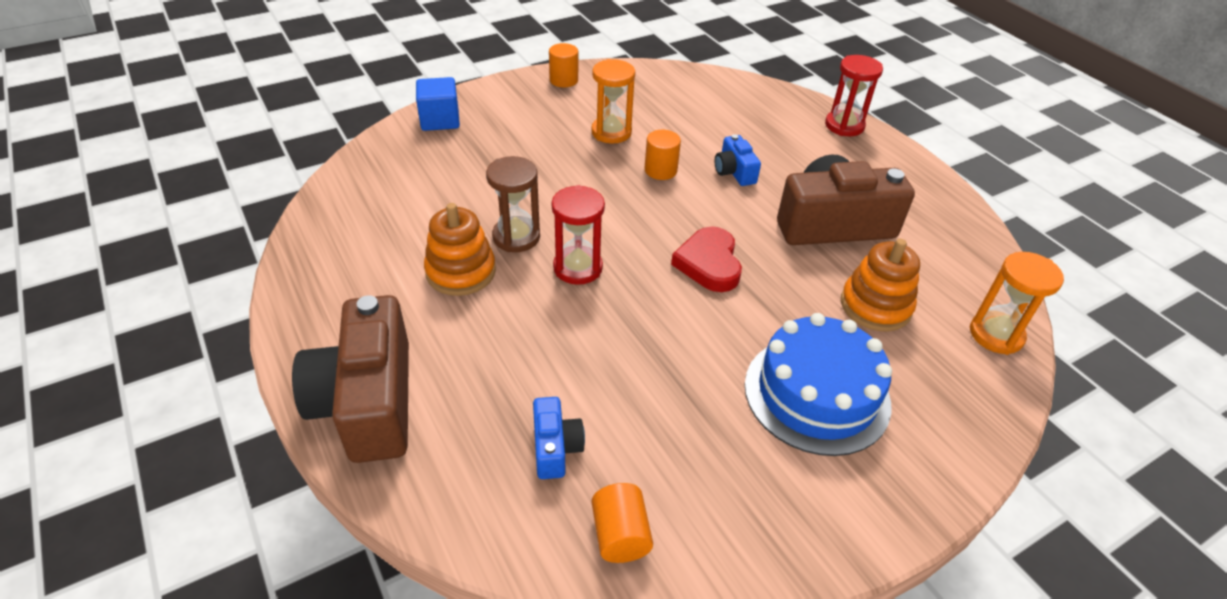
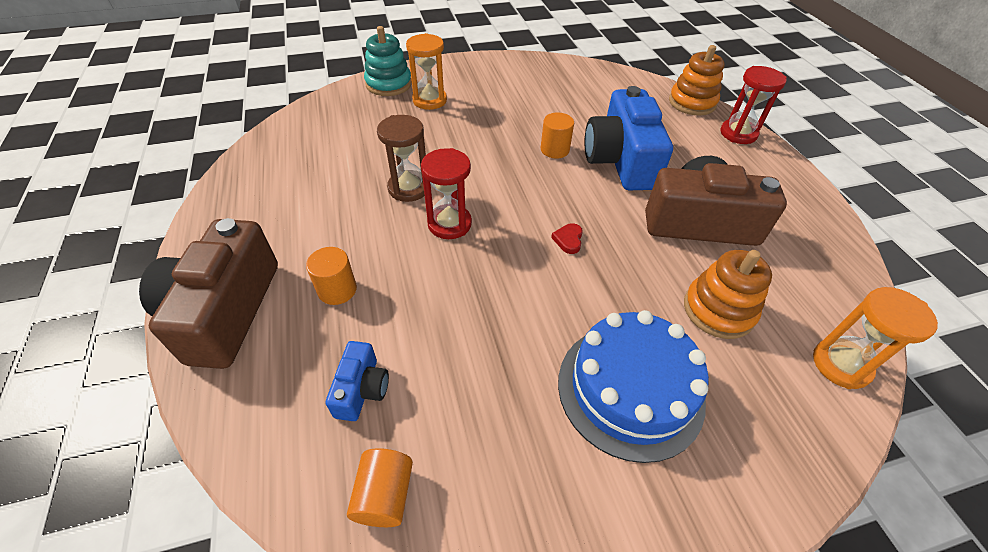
camera: 15 degrees right, 5 degrees up
(440, 120) = (388, 84): blue cube -> turquoise stacking toy
(461, 272) = (350, 210): orange stacking toy -> orange stacking toy (692, 102)
(563, 80) = (501, 65): orange cylinder -> orange cylinder (337, 290)
(611, 132) = (524, 112): orange hourglass -> orange hourglass (429, 100)
(709, 263) = (568, 240): red heart -> red heart, size x0.49
(734, 172) = (621, 160): blue camera -> blue camera, size x2.12

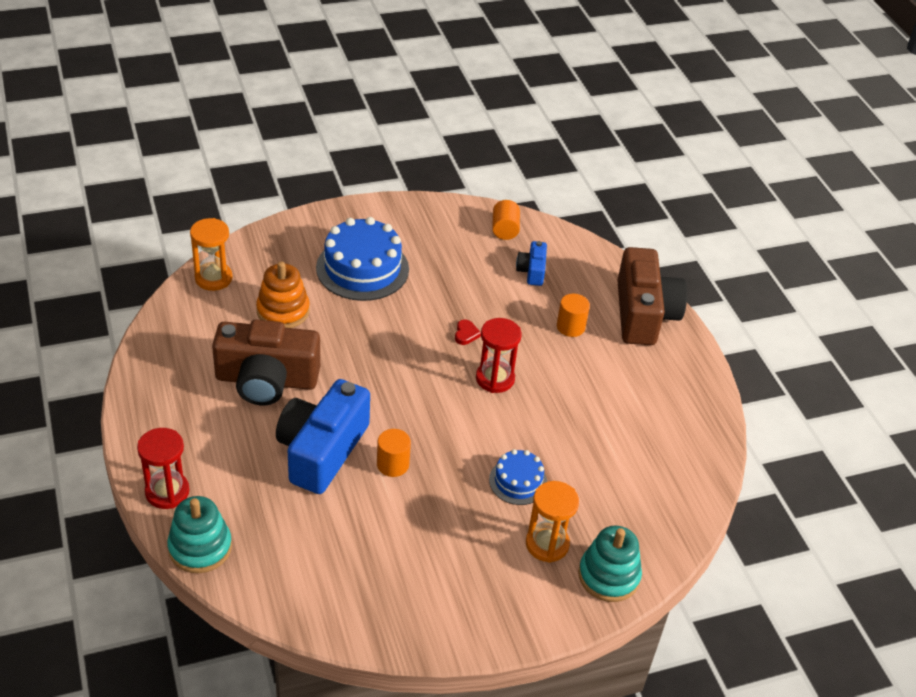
camera: 175 degrees right, 5 degrees down
(408, 188) = (540, 415): brown hourglass -> none
(444, 137) = (518, 481): none -> blue cake
(568, 240) = (390, 364): red heart -> red heart (466, 334)
(621, 160) = (322, 450): blue camera -> blue camera turned 150 degrees counterclockwise
(692, 102) = (200, 547): orange stacking toy -> turquoise stacking toy

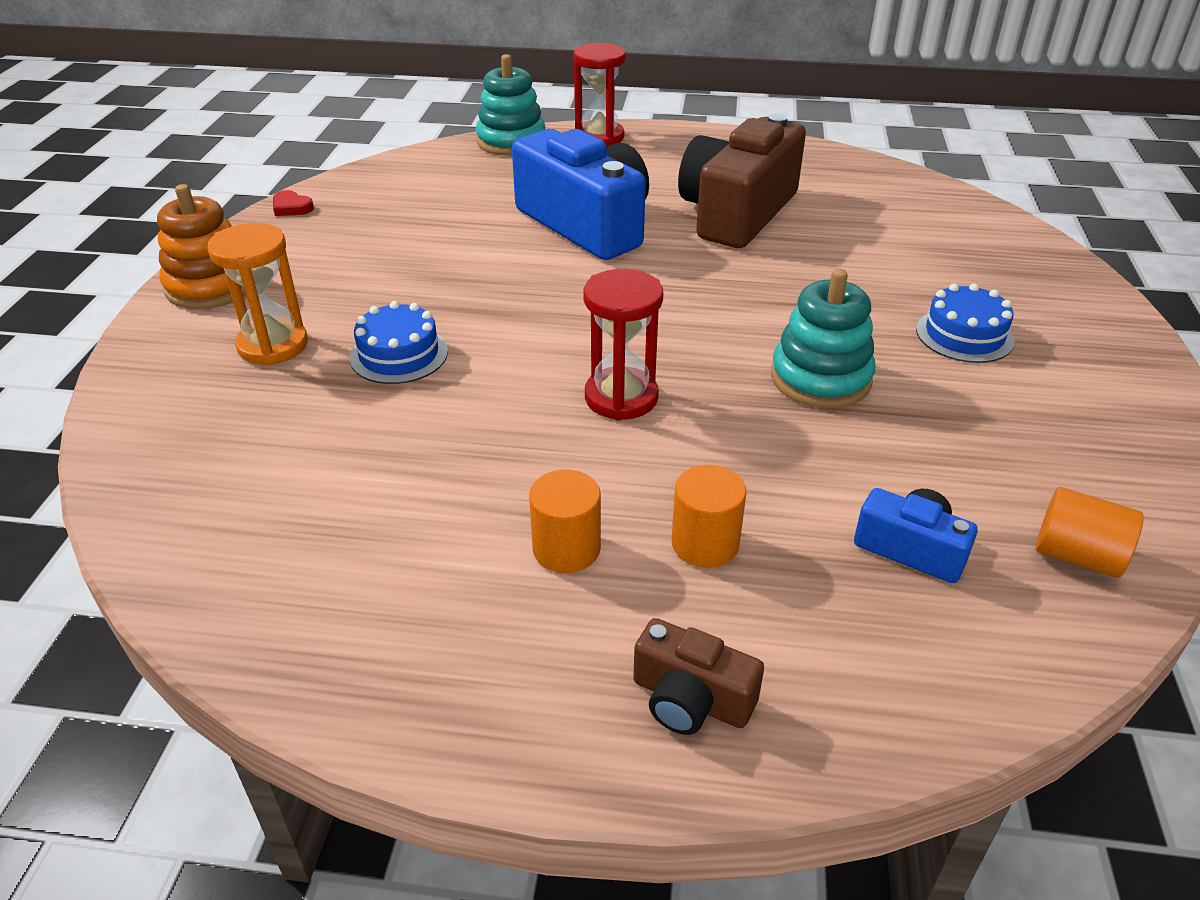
camera: 120 degrees right, 5 degrees down
(213, 278) = (965, 212): orange hourglass -> none
(283, 311) = (874, 248): orange stacking toy -> orange stacking toy (211, 286)
(362, 268) = (964, 335): blue cake -> blue cake, size x0.54
(392, 464) = (522, 265): orange cylinder -> orange cylinder (566, 549)
(466, 334) = (748, 398): red heart -> red heart (291, 207)
(608, 576) = (163, 381): turquoise stacking toy -> turquoise stacking toy (820, 378)
(643, 314) = (690, 699): brown camera -> brown camera, size x0.47

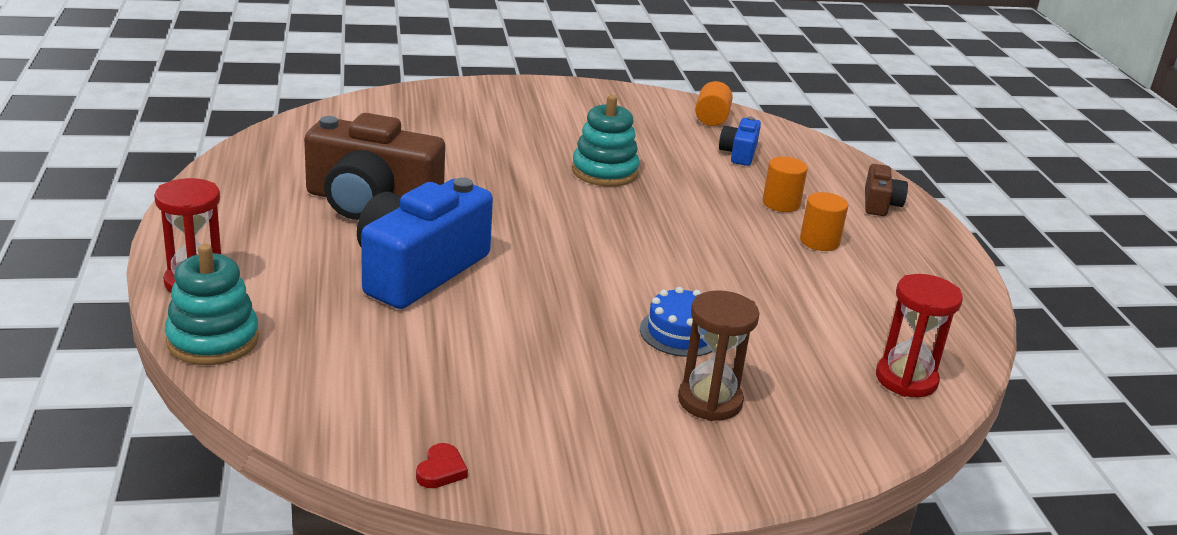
camera: 110 degrees left, 10 degrees down
(211, 286) = (639, 474): orange stacking toy -> none
(273, 345) = (710, 401): orange hourglass -> brown hourglass
(621, 397) = (670, 235): red hourglass -> red hourglass (906, 379)
(964, 335) = (526, 128): blue cake -> none

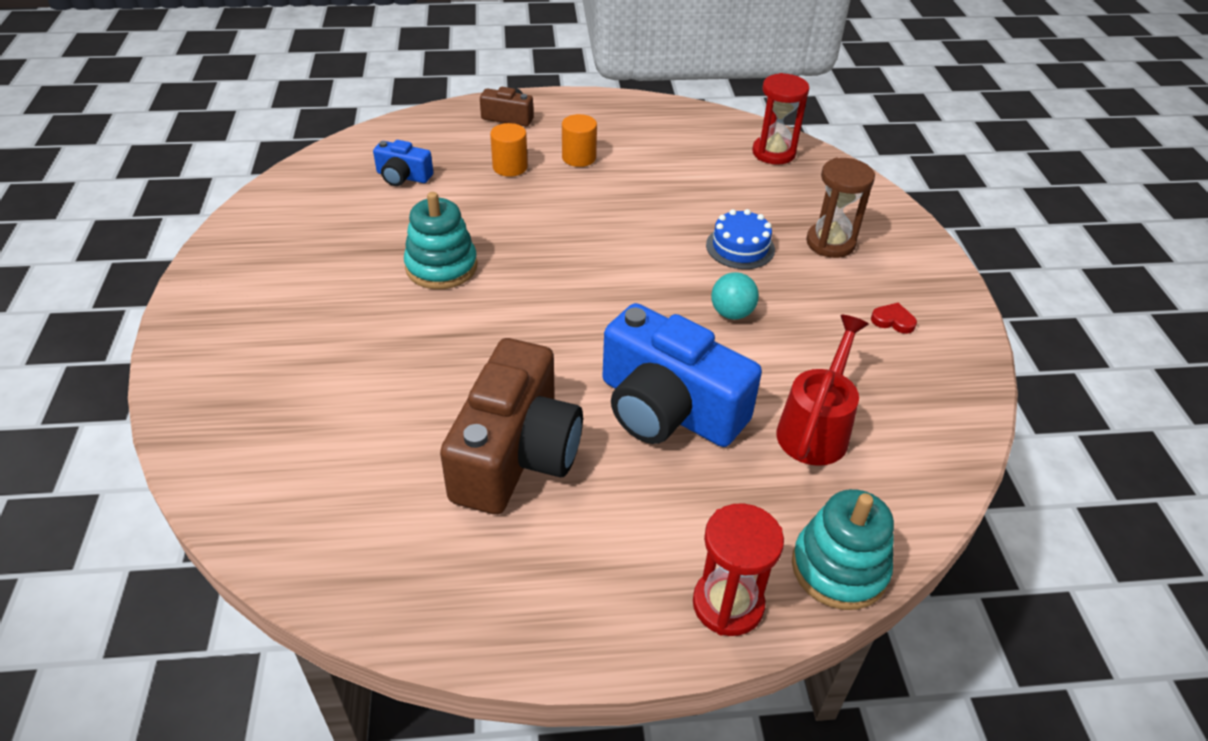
camera: 85 degrees left, 15 degrees up
(385, 349) = (816, 428): none -> red watering can
(441, 470) = (971, 388): red heart -> red heart (893, 321)
(560, 316) = (731, 313): none -> turquoise ball
(711, 118) = (315, 183): orange cylinder -> none

